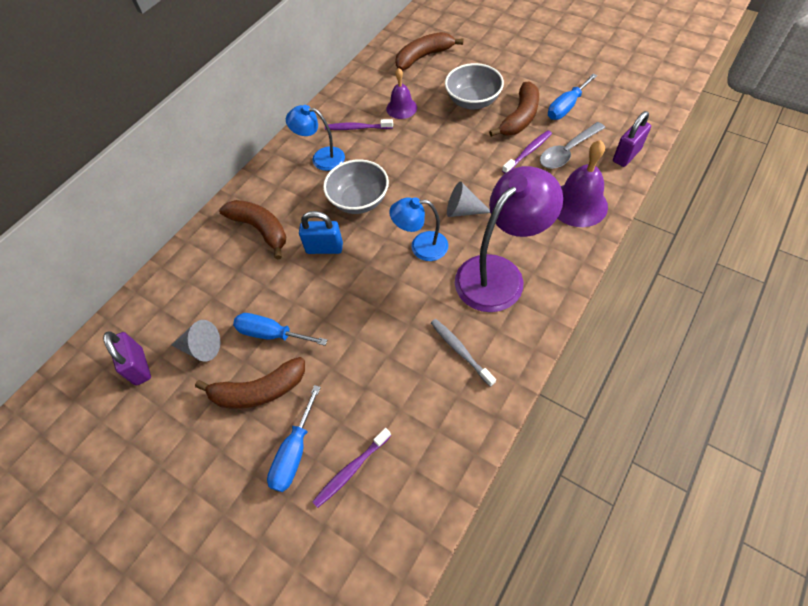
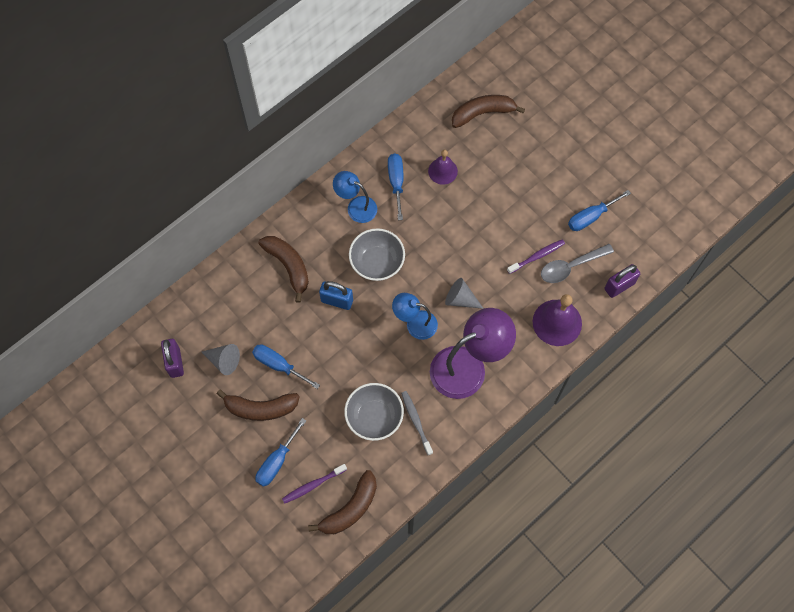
camera: 10 degrees right, 10 degrees up
(357, 128) = (396, 182): purple toothbrush -> blue screwdriver
(472, 101) = (510, 183): grey bowl -> grey bowl (374, 417)
(520, 118) = (545, 216): brown banana -> brown banana (350, 508)

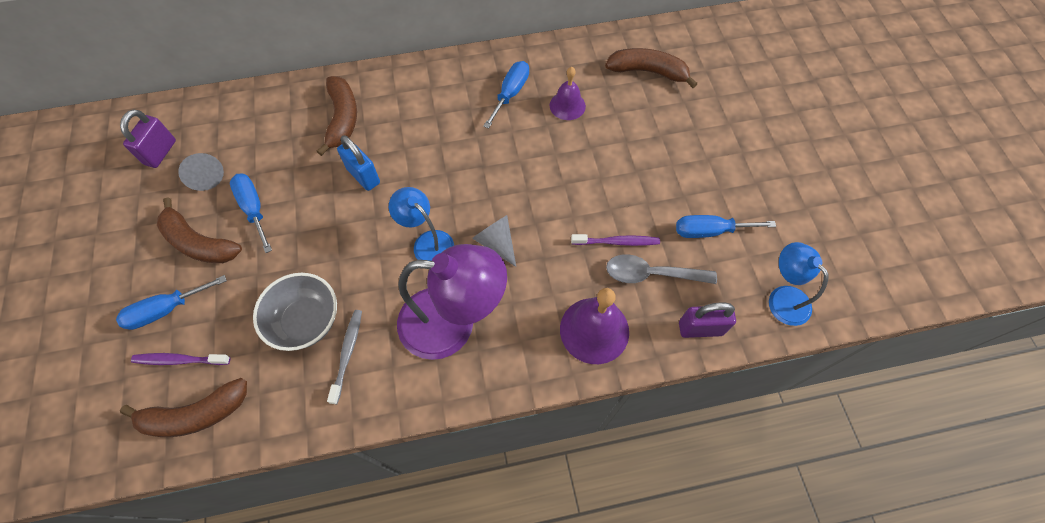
camera: 30 degrees right, 5 degrees down
(356, 206) = (453, 97): blue lamp -> blue lamp (782, 298)
(377, 262) = (433, 159): grey bowl -> none

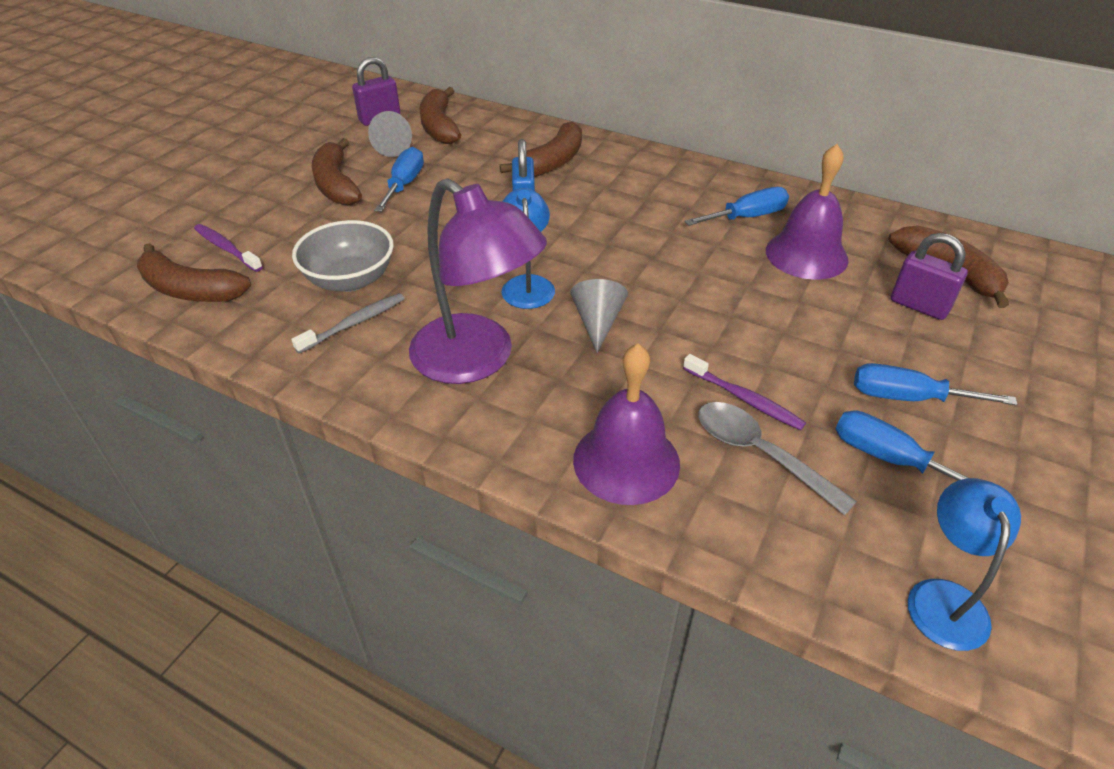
camera: 40 degrees right, 20 degrees down
(166, 310) = (259, 212): blue screwdriver -> blue screwdriver (908, 398)
(220, 132) = (439, 126): none -> brown banana
(567, 105) = (806, 255): purple bell -> purple bell, size x1.59
(700, 328) = (773, 549): purple padlock -> purple padlock (919, 306)

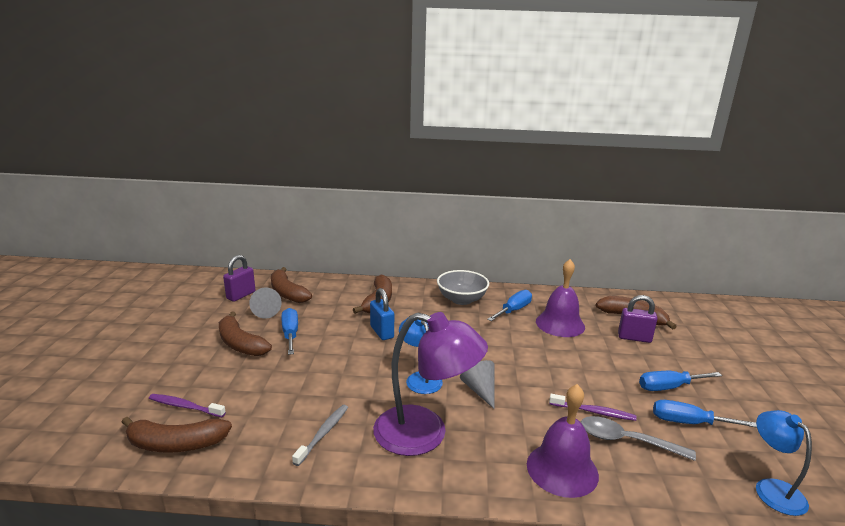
camera: 25 degrees left, 20 degrees down
(350, 279) = (298, 405): grey bowl -> grey bowl (461, 299)

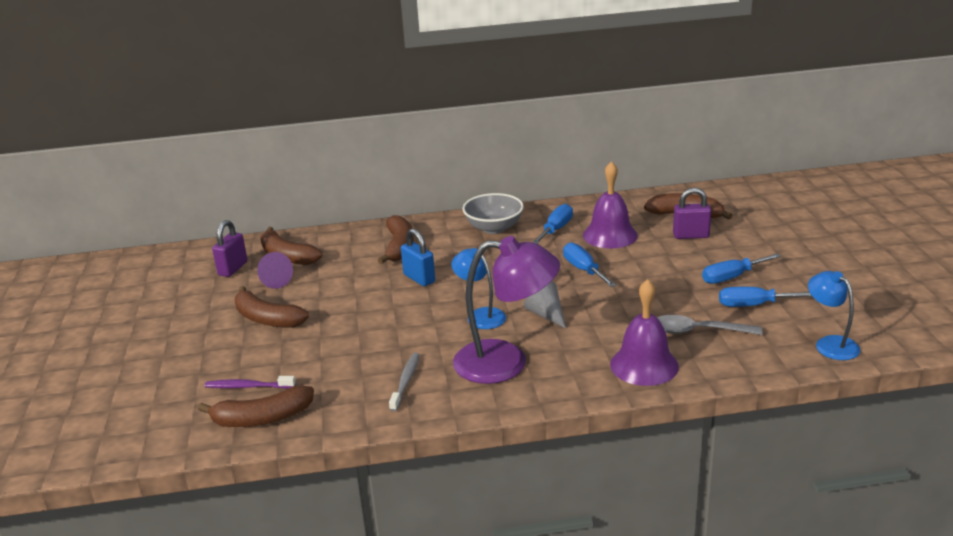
camera: 10 degrees left, 5 degrees up
(265, 311) = (274, 280): grey cone -> purple cone
(290, 334) = (317, 299): blue screwdriver -> blue screwdriver (583, 270)
(593, 412) = (663, 313): purple toothbrush -> none

